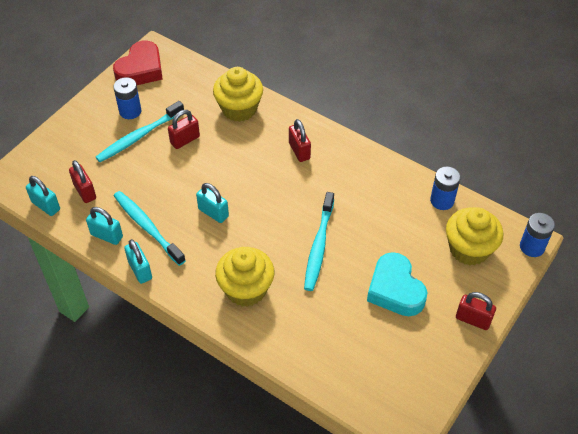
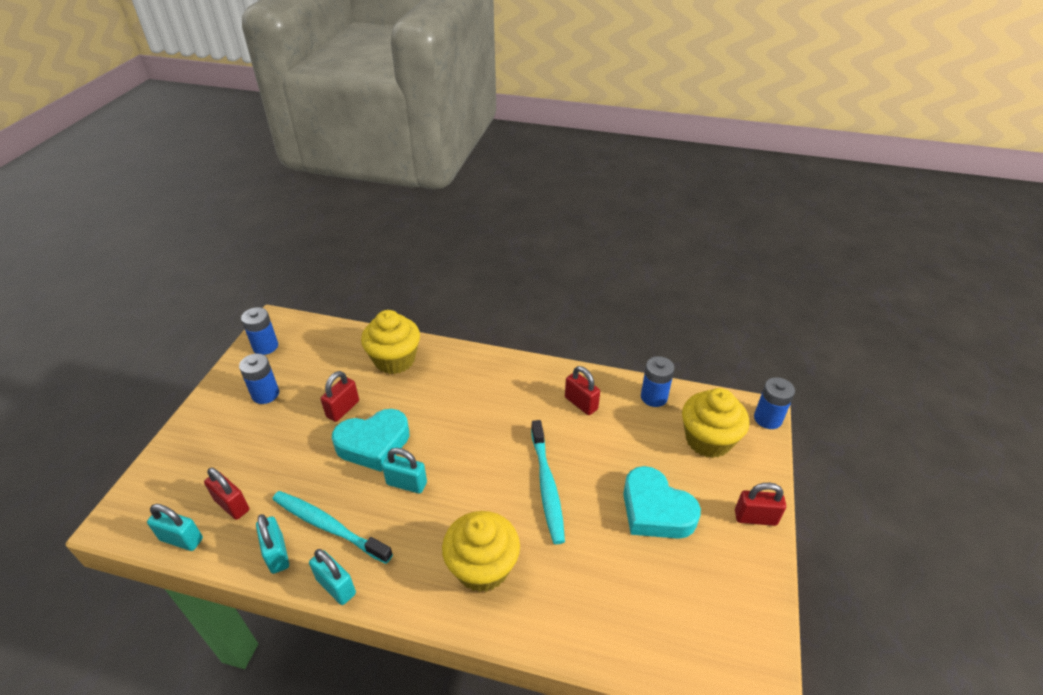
camera: 20 degrees left, 10 degrees down
(107, 236) = (277, 554): turquoise padlock -> turquoise padlock turned 60 degrees clockwise
(139, 136) = (285, 419): turquoise toothbrush -> none
(141, 69) = (265, 346): red heart -> blue battery
(199, 175) = (373, 444): none -> turquoise heart
(299, 151) = (479, 386): red padlock -> red padlock (581, 403)

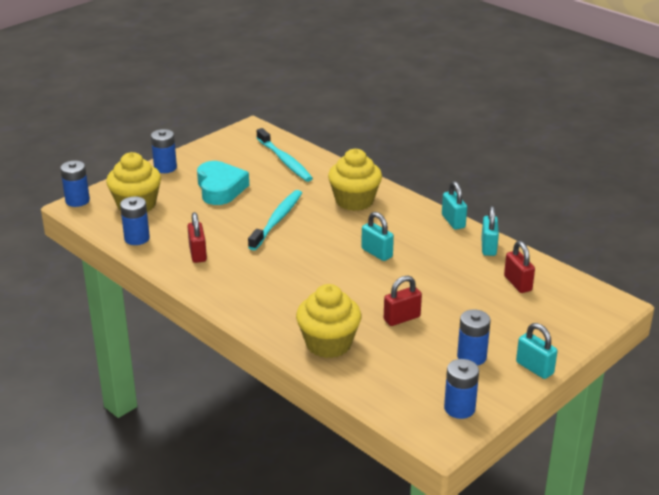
camera: 150 degrees left, 10 degrees down
(181, 539) = (559, 276): turquoise padlock -> turquoise padlock (534, 368)
(329, 526) = (446, 249): turquoise toothbrush -> turquoise toothbrush (284, 160)
(373, 444) = (388, 284): turquoise heart -> none
(755, 518) = (165, 168): red padlock -> blue battery

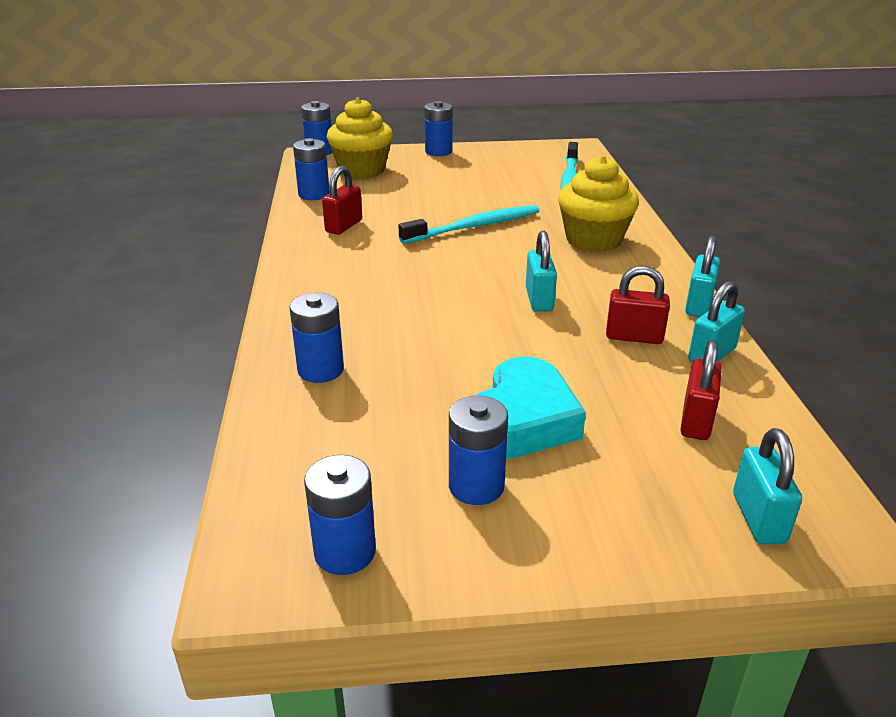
camera: 40 degrees right, 0 degrees up
(220, 188) = (462, 182): turquoise heart -> turquoise heart (522, 421)
(328, 344) = (320, 370): yellow cupcake -> blue battery
(402, 318) = (455, 385): red padlock -> red padlock (634, 337)
(534, 368) = (553, 562): turquoise padlock -> turquoise padlock (758, 518)

